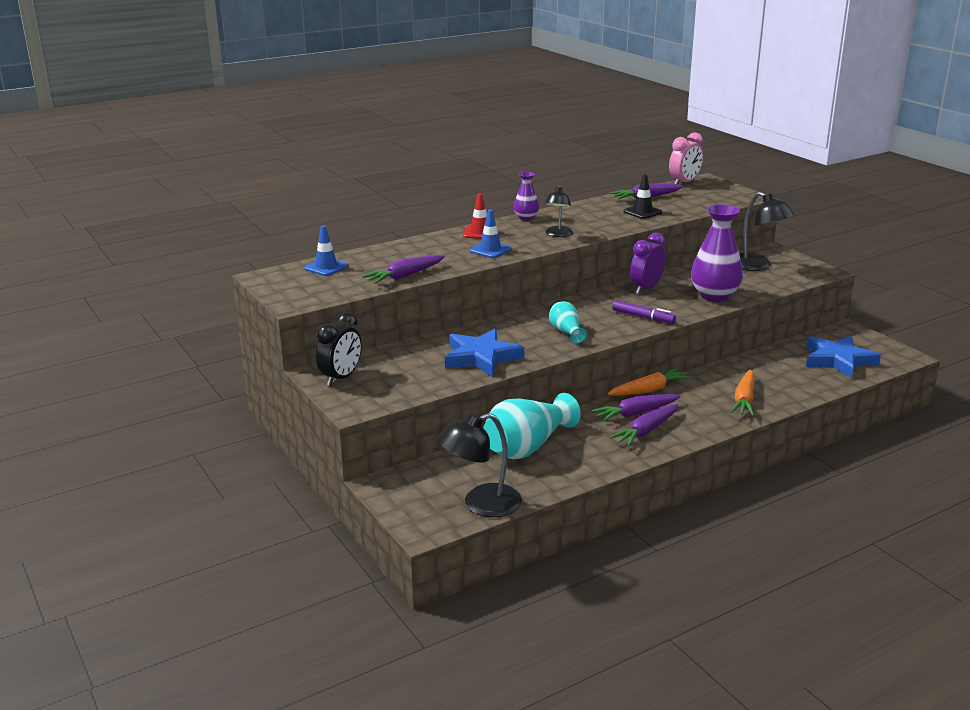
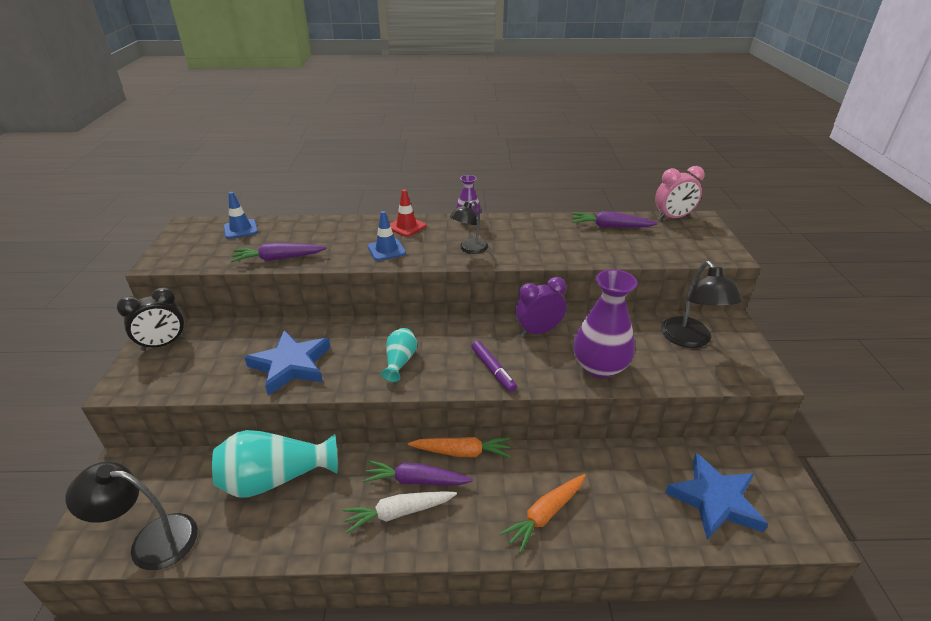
camera: 30 degrees right, 10 degrees up
(642, 212) = (585, 244): black traffic cone -> none
(646, 431) = (398, 513): purple carrot -> white carrot

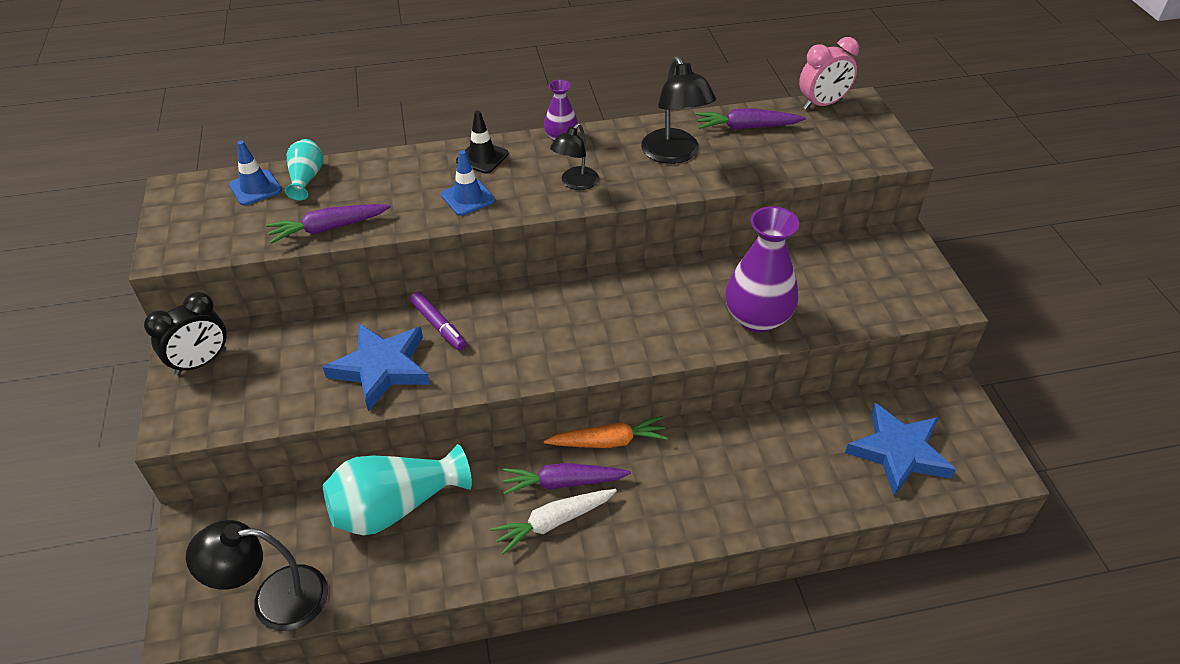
camera: 10 degrees left, 10 degrees up
(400, 361) = (517, 344): turquoise vase -> turquoise vase (306, 179)
(406, 227) = (482, 157): red traffic cone -> black traffic cone
(493, 370) = (633, 339): purple marker -> purple marker (438, 326)
(538, 331) = (676, 280): purple clock -> none
(545, 515) = (718, 497): orange carrot -> none
(690, 339) = (857, 267): black lamp -> black lamp (674, 154)

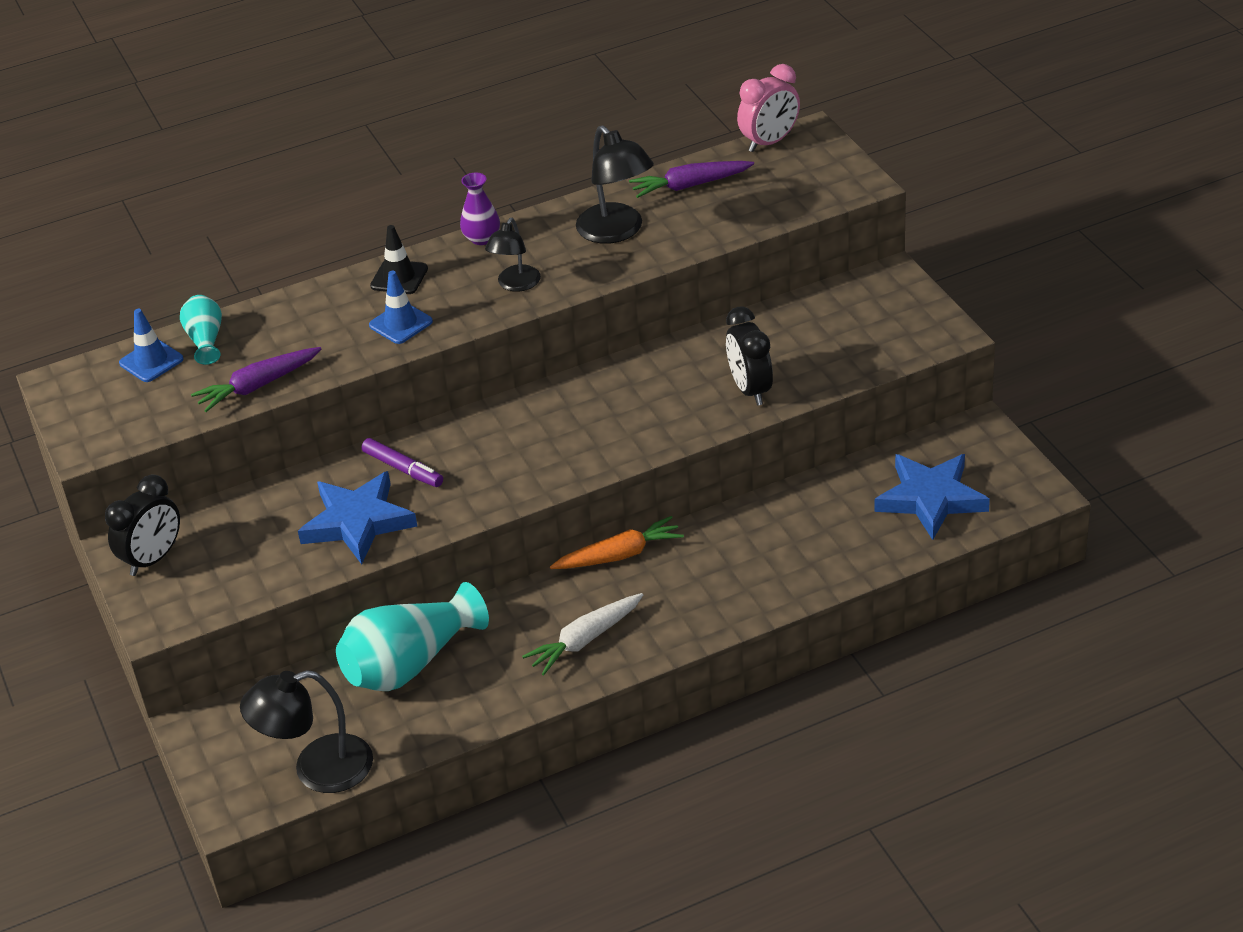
camera: 10 degrees left, 5 degrees down
(563, 483) = (583, 603): purple carrot -> none
(757, 318) = (750, 390): purple vase -> black clock

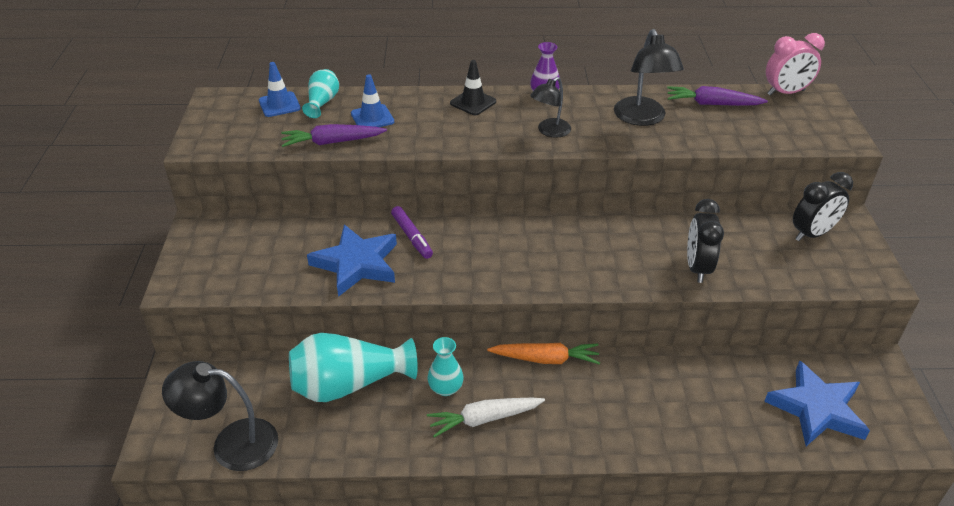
camera: 20 degrees right, 0 degrees up
(153, 559) = (209, 239): black clock -> black clock (812, 234)
(400, 323) = (454, 132): blue traffic cone -> blue traffic cone (372, 118)
(524, 626) = (445, 388): none -> turquoise vase

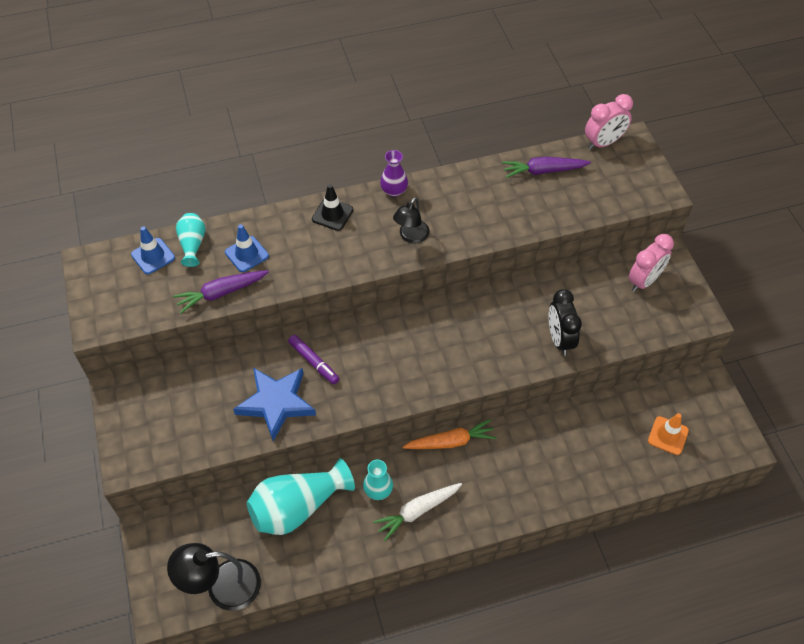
camera: 15 degrees left, 15 degrees up
(642, 118) = (487, 202): black lamp -> none
(812, 234) = (644, 281): black clock -> pink clock
(817, 409) = (668, 435): blue star -> orange traffic cone

